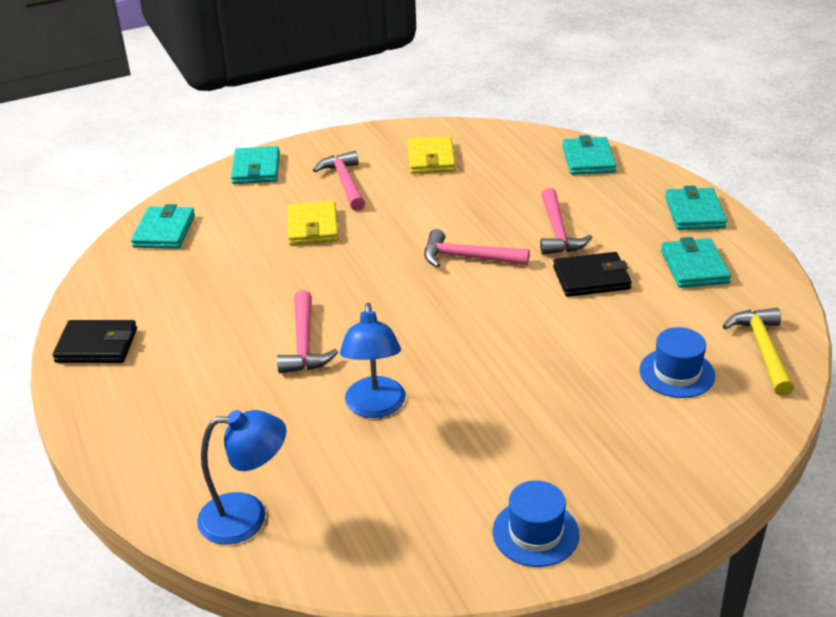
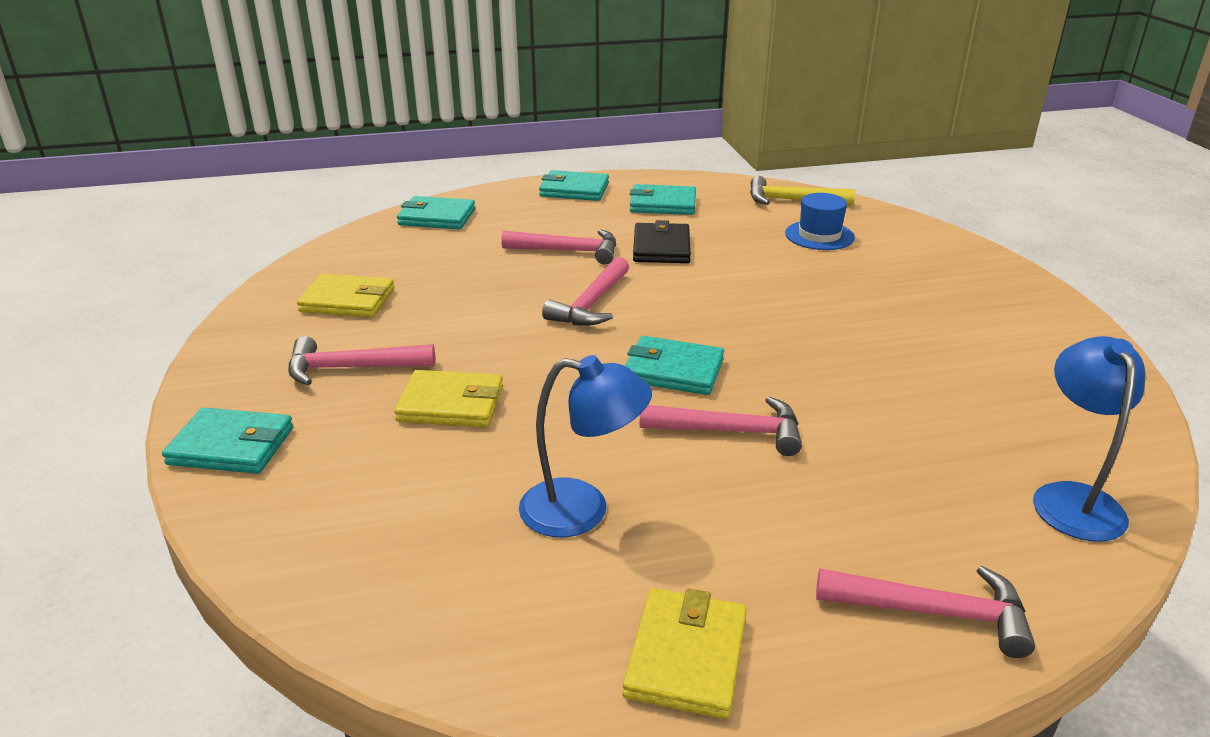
camera: 80 degrees left, 5 degrees down
(97, 345) = (686, 657): black wallet -> yellow wallet
(128, 437) = (933, 612): none -> pink hammer
(164, 231) = (356, 562): turquoise wallet -> turquoise wallet (673, 370)
(375, 407) = (864, 391): blue lamp -> blue lamp (582, 510)
(535, 533) = (1043, 325): blue hat -> none

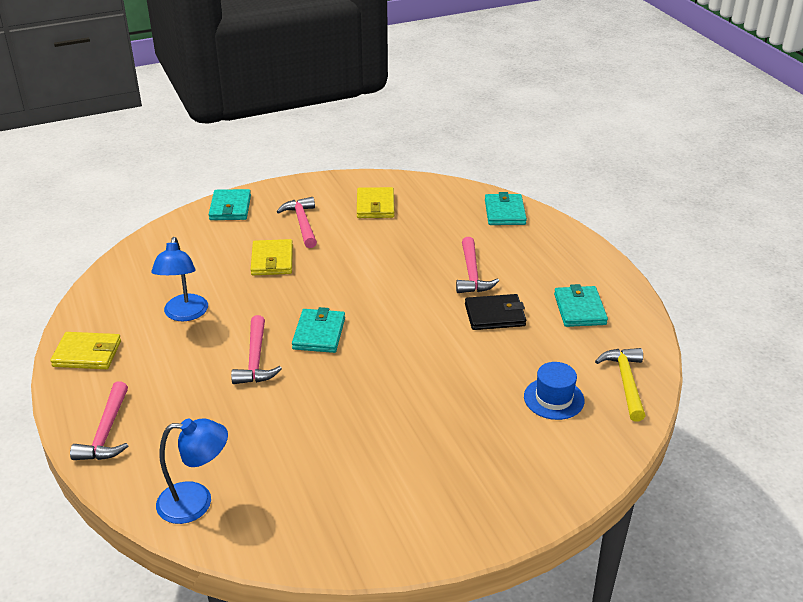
camera: 80 degrees right, 5 degrees up
(574, 190) = (586, 263): turquoise wallet -> none
(591, 304) = (396, 293): pink hammer -> none

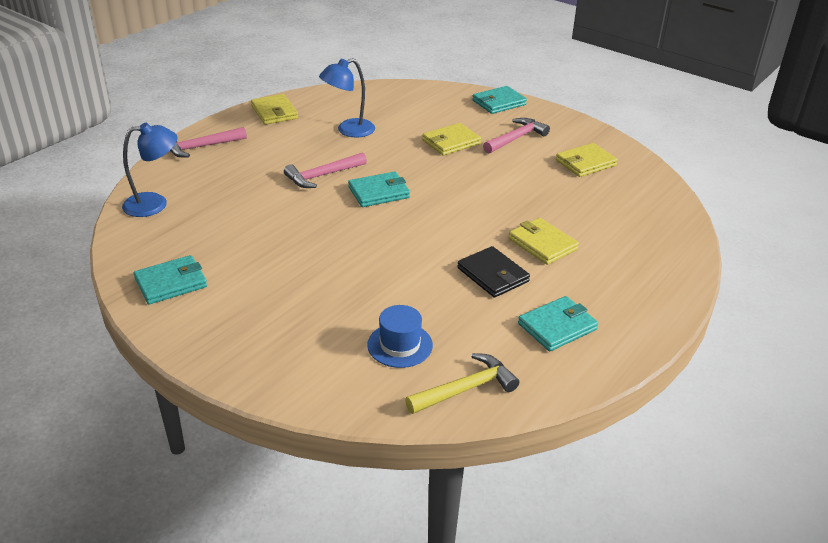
camera: 60 degrees right, 0 degrees up
(196, 502) = (155, 204): blue lamp -> blue lamp turned 75 degrees counterclockwise
(472, 274) = (542, 244): pink hammer -> yellow wallet
(505, 212) = (668, 235): turquoise wallet -> turquoise wallet (171, 283)

